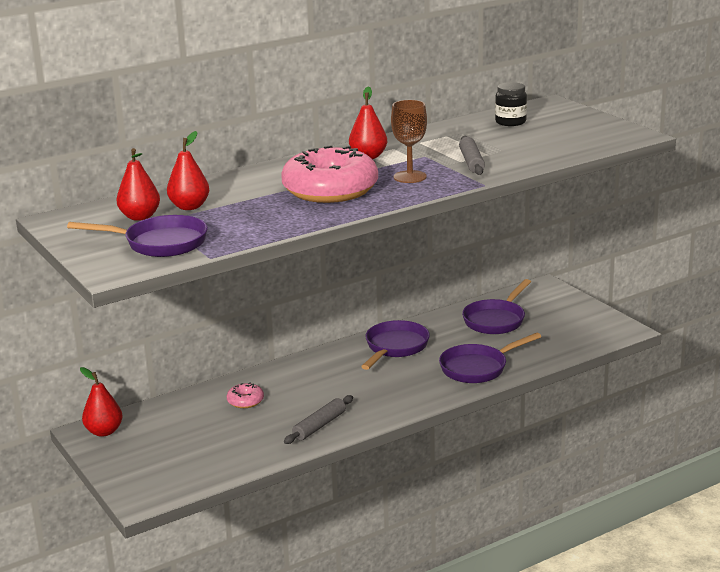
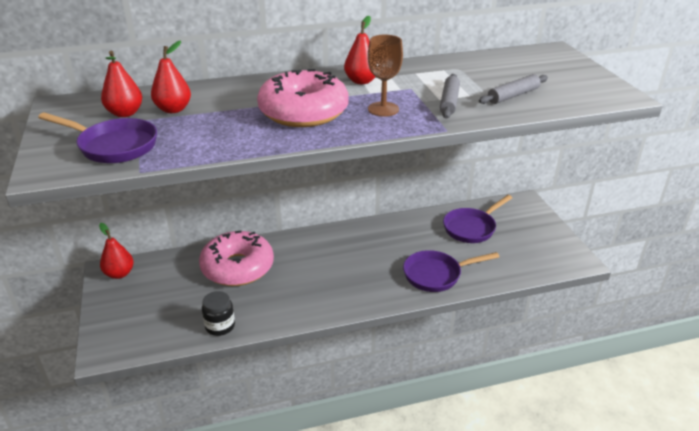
camera: 15 degrees right, 10 degrees up
(245, 401) = (237, 267): pink donut -> pink donut, size x2.39
(319, 426) = (280, 307): grey rolling pin -> grey rolling pin (513, 95)
(395, 347) = (378, 239): purple pan -> none
(510, 122) = (508, 64): black jar -> black jar (220, 326)

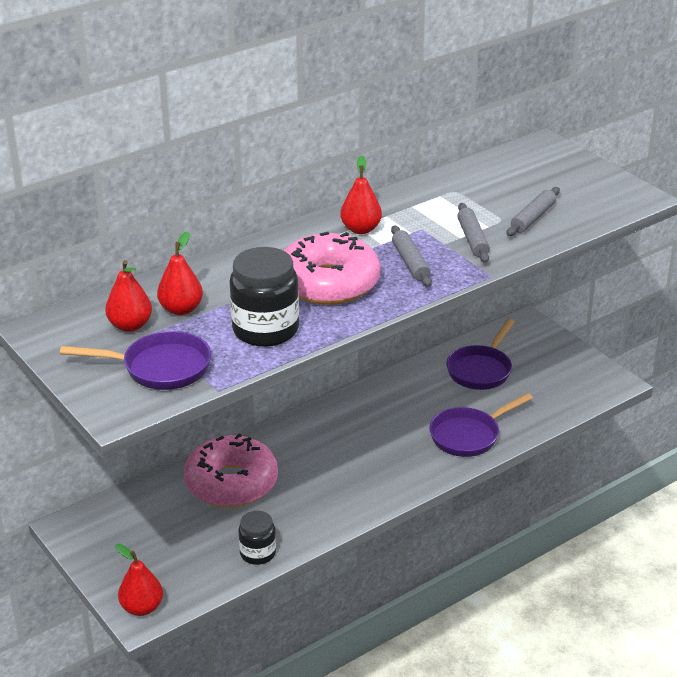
camera: 20 degrees left, 0 degrees up
(119, 274) = (87, 526): red pear -> red pear (142, 607)
(222, 135) = (265, 330): none -> black jar
(383, 109) = (410, 262): brown goblet -> grey rolling pin

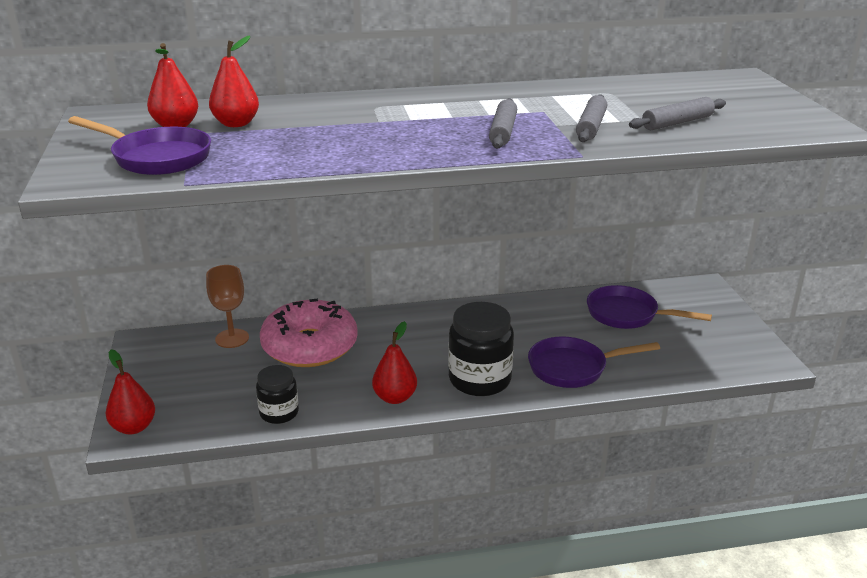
camera: 25 degrees right, 5 degrees down
(152, 497) = (232, 338): none -> brown goblet
(265, 330) = (293, 151): black jar -> black jar (479, 380)
(328, 283) = (400, 131): pink donut -> none
(361, 229) = (480, 102): red pear -> red pear (395, 397)
(481, 370) = (627, 315): purple pan -> purple pan turned 60 degrees clockwise

